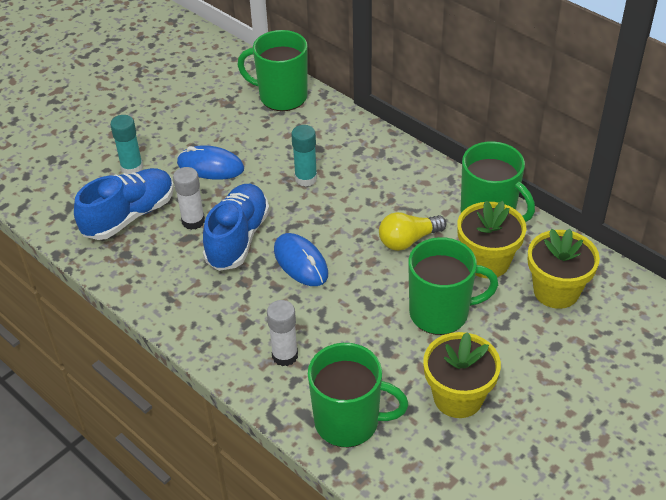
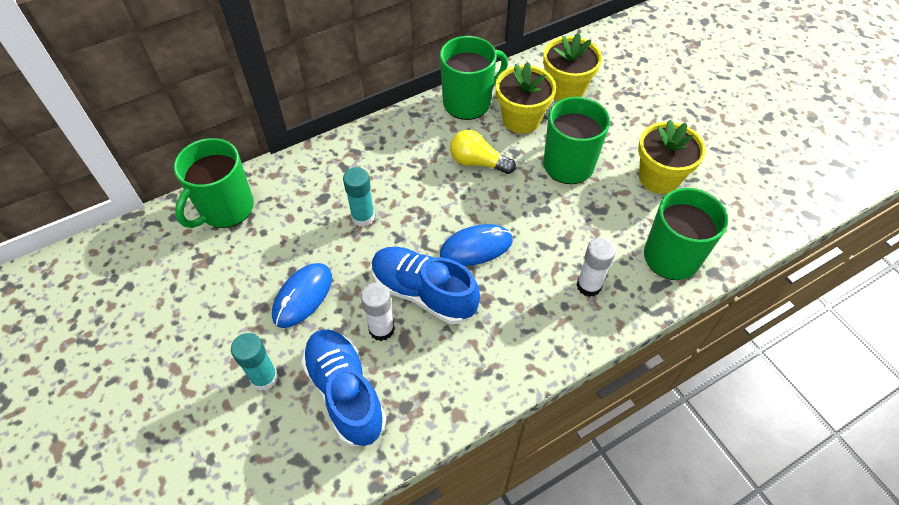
camera: 75 degrees left, 10 degrees up
(408, 240) = (477, 162): yellow light bulb -> yellow light bulb turned 120 degrees clockwise

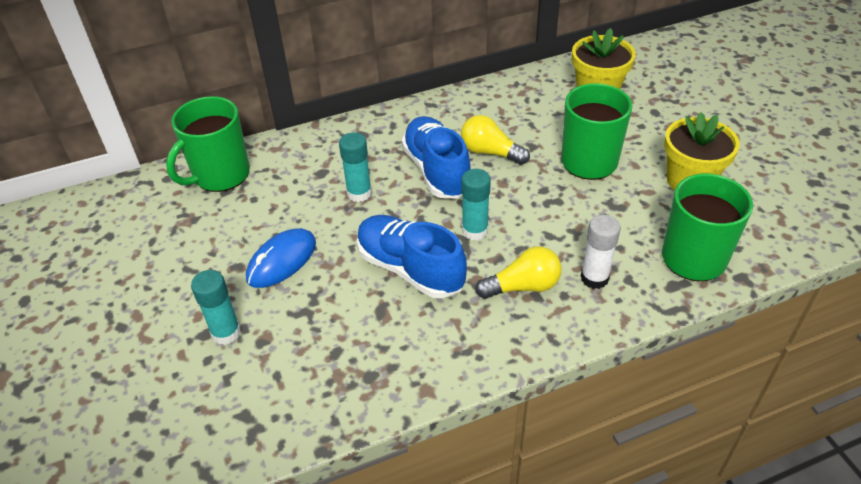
camera: 10 degrees right, 10 degrees down
(345, 392) = (308, 356): blue shoe -> blue shoe (437, 171)
(381, 329) = (358, 299): white glue stick -> none
(468, 103) = (489, 98): green mug -> none
(476, 247) = (475, 231): blue mouse -> turquoise glue stick
(521, 119) = (544, 116): yellow flower pot -> none
(527, 301) = (523, 286): none -> yellow light bulb

